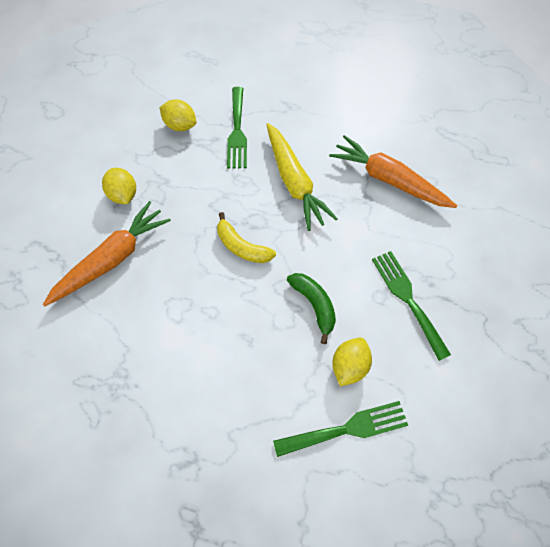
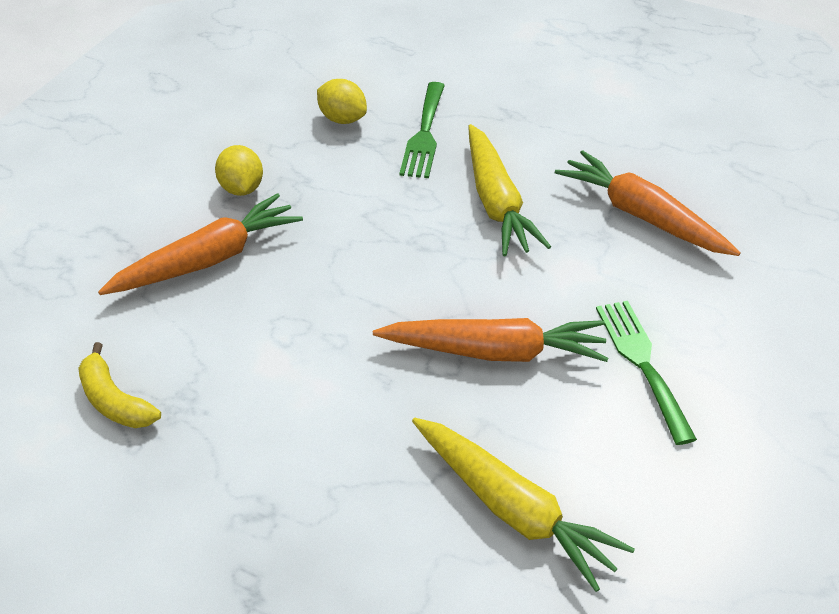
camera: 10 degrees right, 20 degrees down
(242, 247) = (401, 269): yellow banana -> yellow banana (114, 401)
(314, 305) = (495, 352): green banana -> orange carrot
(347, 429) = (513, 509): green fork -> yellow carrot
(349, 365) = (532, 432): yellow lemon -> none

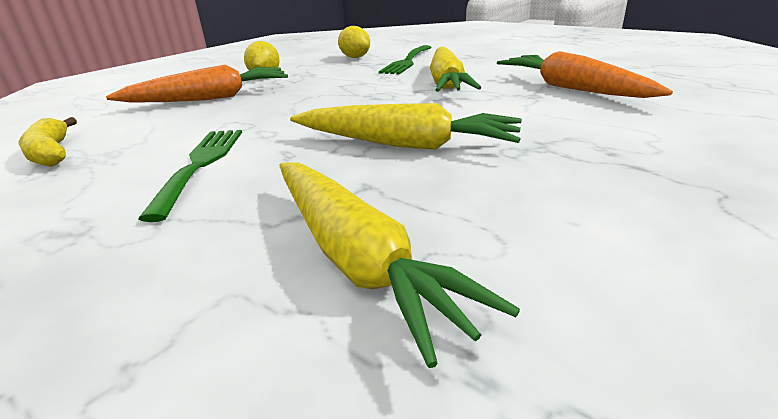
camera: 15 degrees right, 15 degrees down
(495, 352) = (405, 144): orange carrot -> yellow carrot
(642, 363) = (561, 158): green fork -> green fork (201, 164)

